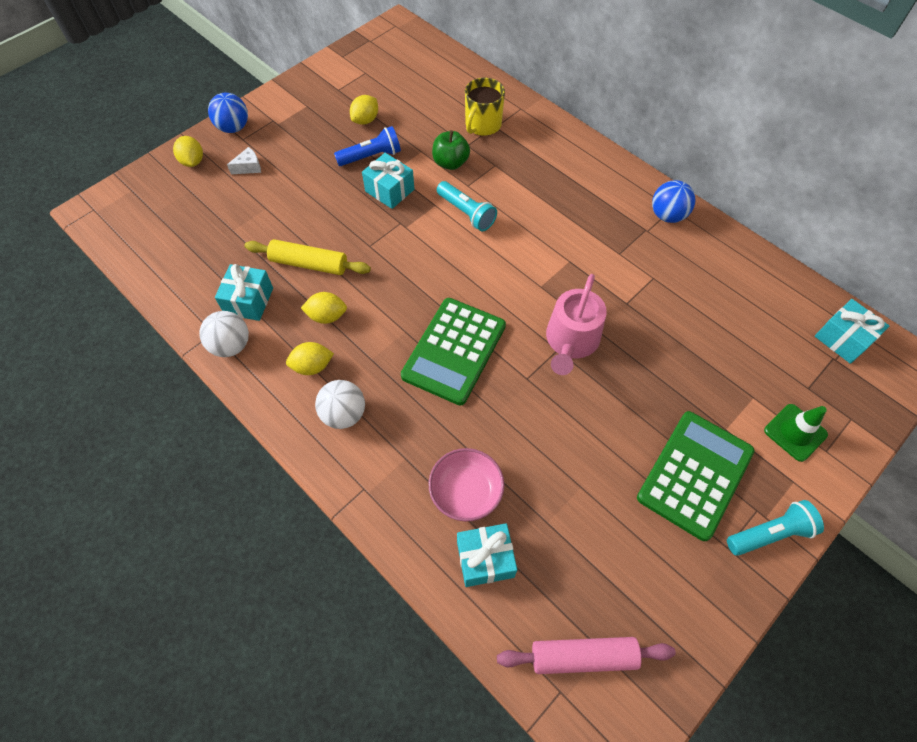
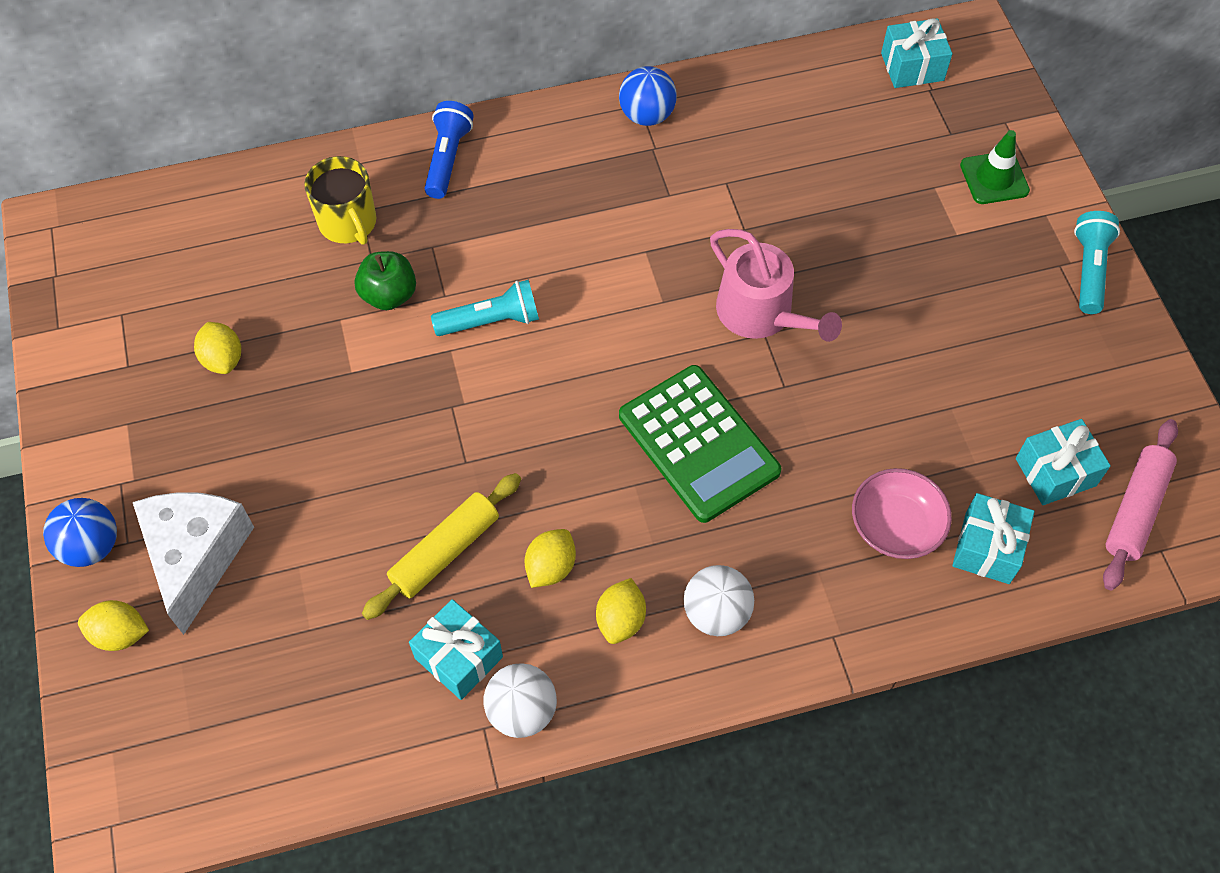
camera: 60 degrees left, 0 degrees up
(249, 167) = (196, 557): white cheese -> white cheese, size x2.42
(371, 156) = (302, 384): blue flashlight -> blue flashlight (447, 158)
(389, 190) = (384, 391): turquoise gift -> turquoise gift (1055, 472)
(695, 474) = (993, 294): green calculator -> none

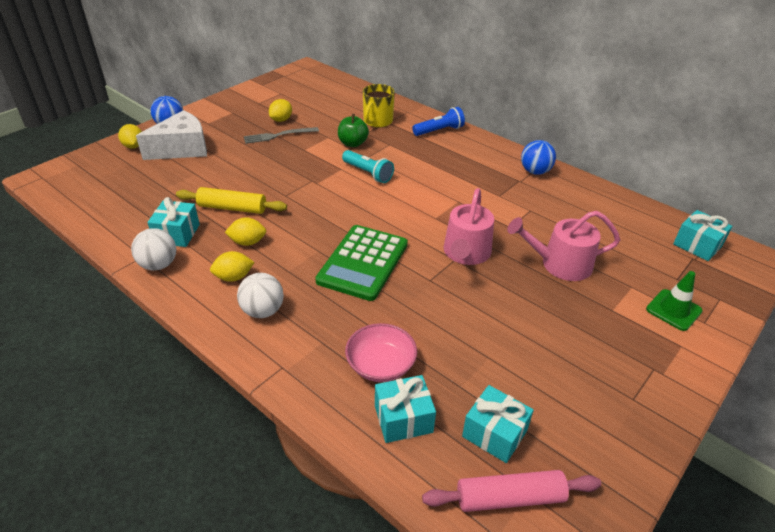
camera: 55 degrees right, 20 degrees down
(274, 388) = (278, 135): none -> grey fork
(850, 228) = (560, 264): none -> pink watering can
(1088, 269) = (669, 386): turquoise flashlight -> none

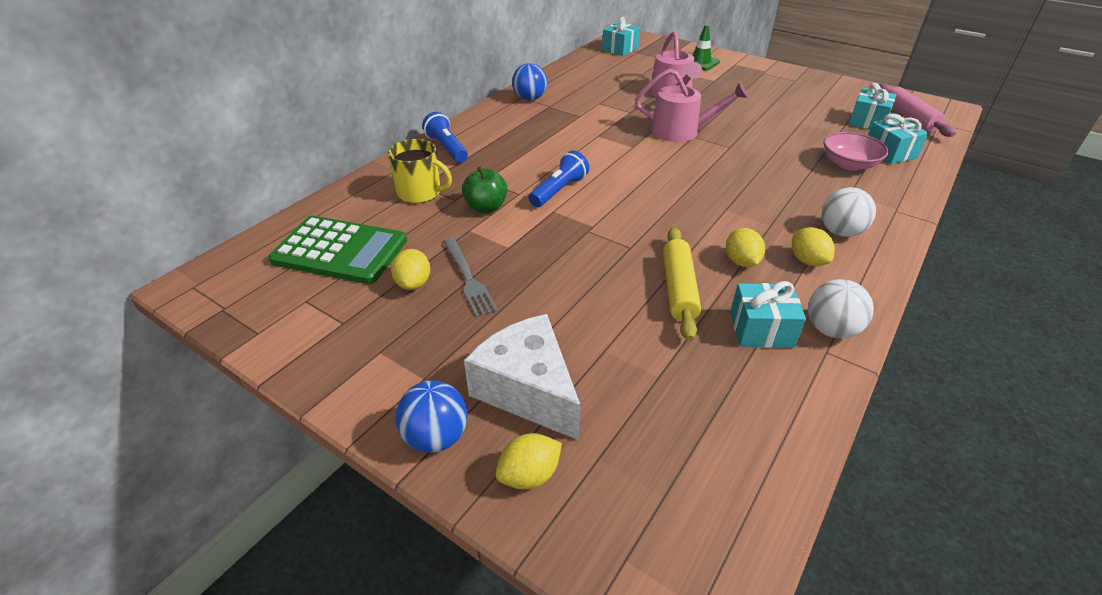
camera: 95 degrees left, 0 degrees up
(281, 120) = (413, 283): yellow lemon -> yellow lemon turned 60 degrees clockwise
(363, 262) = (728, 181): green calculator -> green calculator (340, 251)
(368, 173) = (559, 190): turquoise flashlight -> blue flashlight

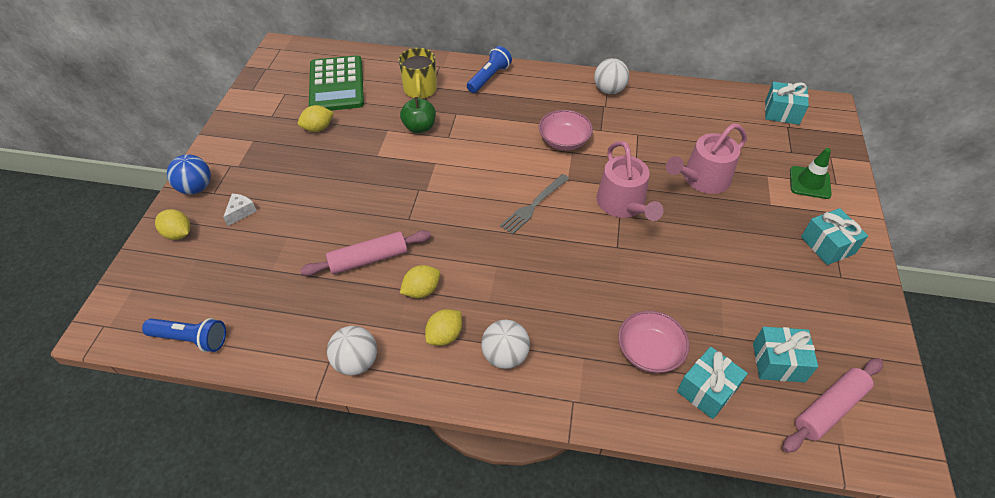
camera: 65 degrees right, 10 degrees up
(468, 278) = (334, 149): grey fork -> grey fork (534, 205)
(528, 390) = (241, 212): white cheese -> white cheese, size x0.41
(530, 99) = (609, 90): blue ball -> white ball
(559, 190) = (465, 156): blue flashlight -> blue flashlight (191, 339)
(579, 135) = (564, 141): none -> pink bowl
(679, 289) = (368, 259): yellow rolling pin -> pink rolling pin
(761, 329) = (339, 317): turquoise gift -> turquoise gift (827, 245)

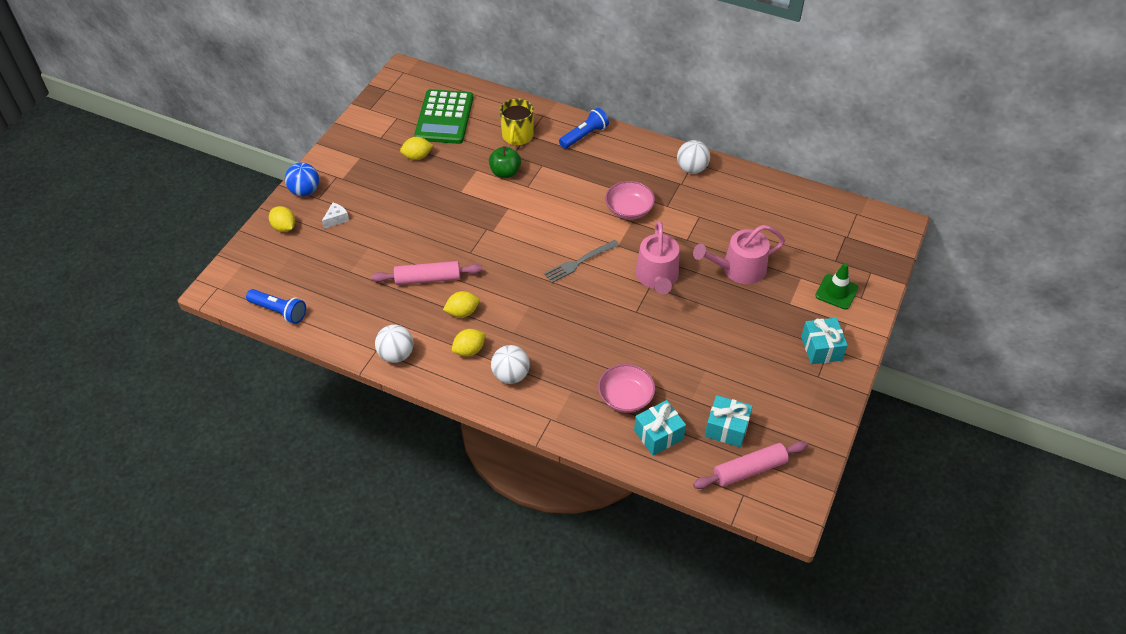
camera: 15 degrees right, 0 degrees up
(782, 112) = (847, 221): turquoise gift -> none

